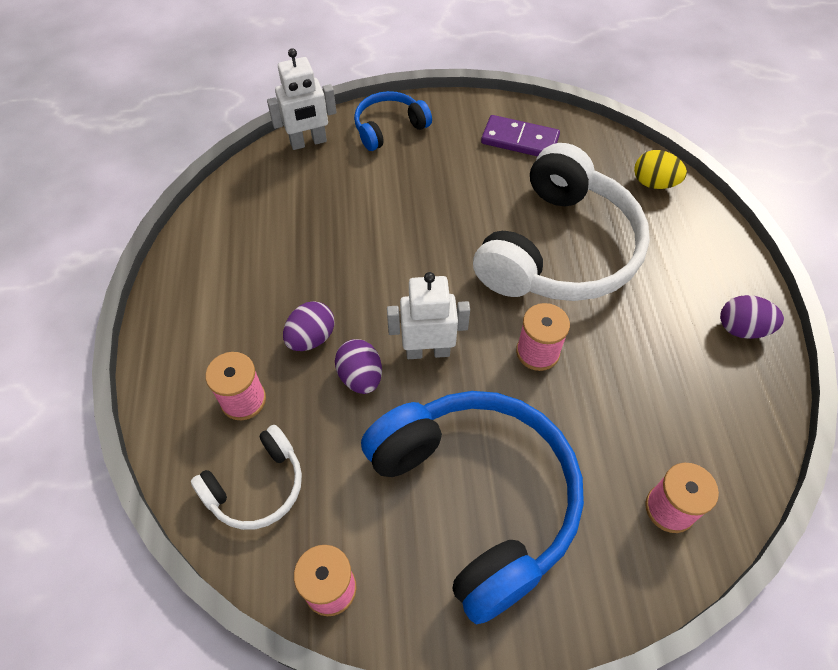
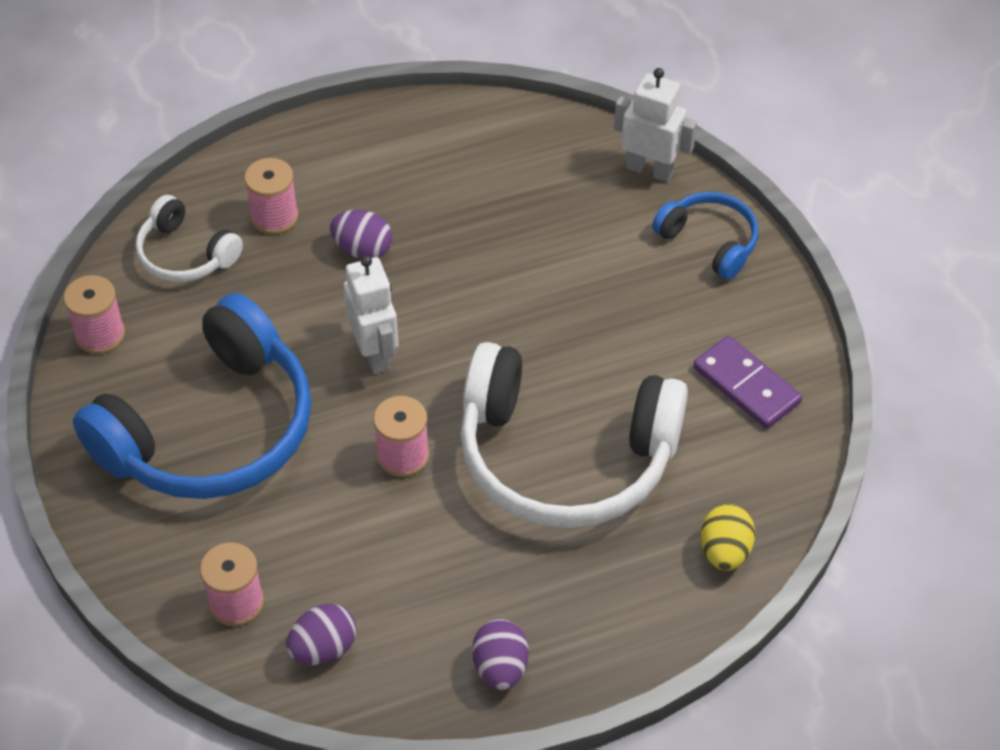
camera: 75 degrees right, 5 degrees down
(308, 142) = (650, 169): white robot -> white robot turned 150 degrees clockwise
(360, 377) = (326, 303): purple egg -> purple egg (323, 648)
(520, 140) = (746, 385): purple domino -> purple domino turned 45 degrees counterclockwise

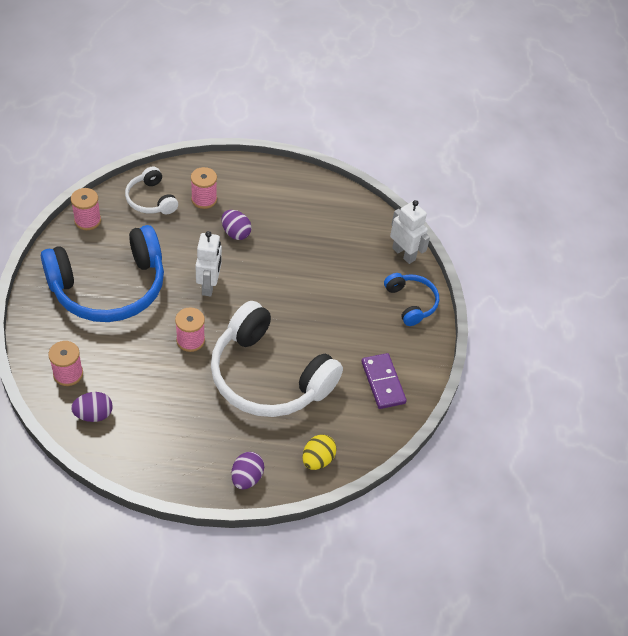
camera: 20 degrees right, 0 degrees up
(500, 667) = (170, 463): purple egg -> purple egg (246, 478)

